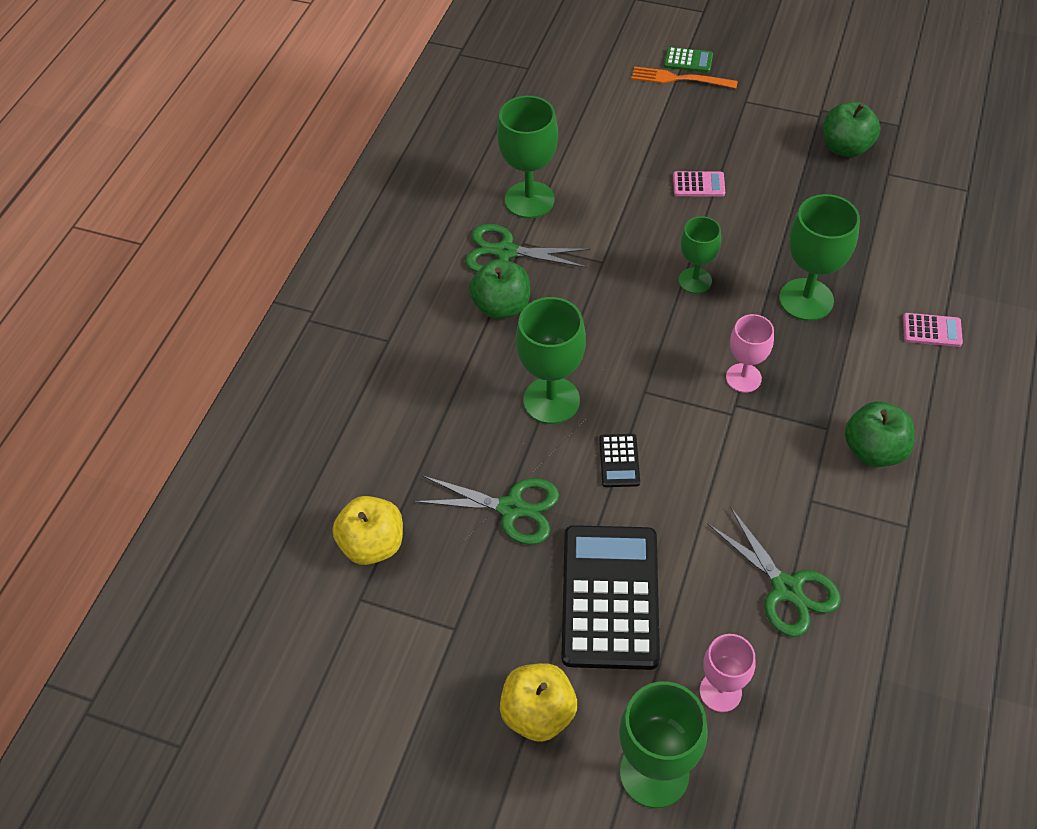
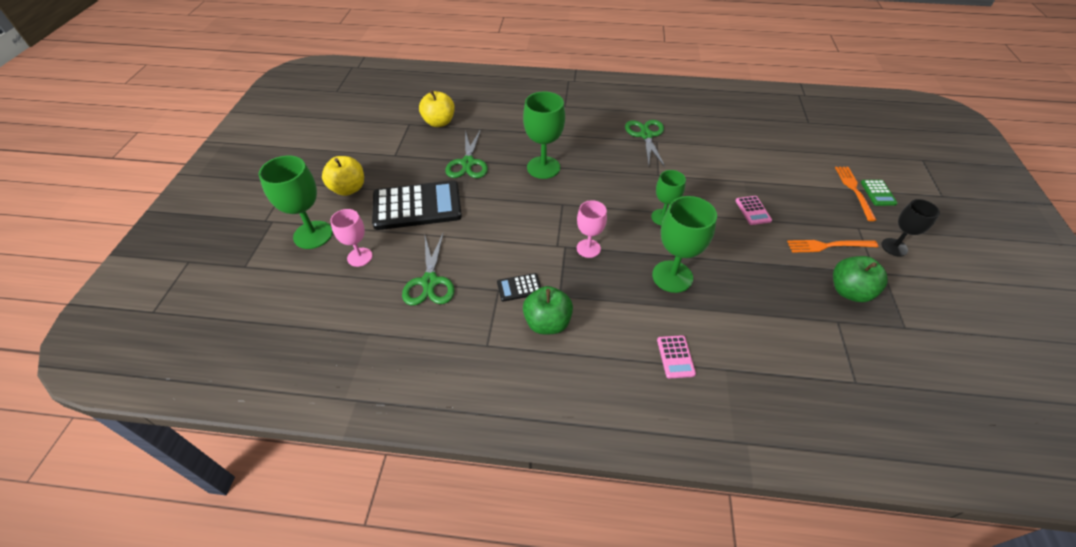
camera: 75 degrees right, 5 degrees down
(501, 306) = (604, 140): green apple -> none
(529, 200) = (693, 138): green goblet -> none
(619, 461) = (508, 199): black calculator -> black calculator (519, 287)
(772, 138) = (828, 246): none -> orange fork
(782, 85) = (894, 247): none -> black goblet
(786, 589) = (429, 282): green scissors -> green scissors turned 45 degrees counterclockwise

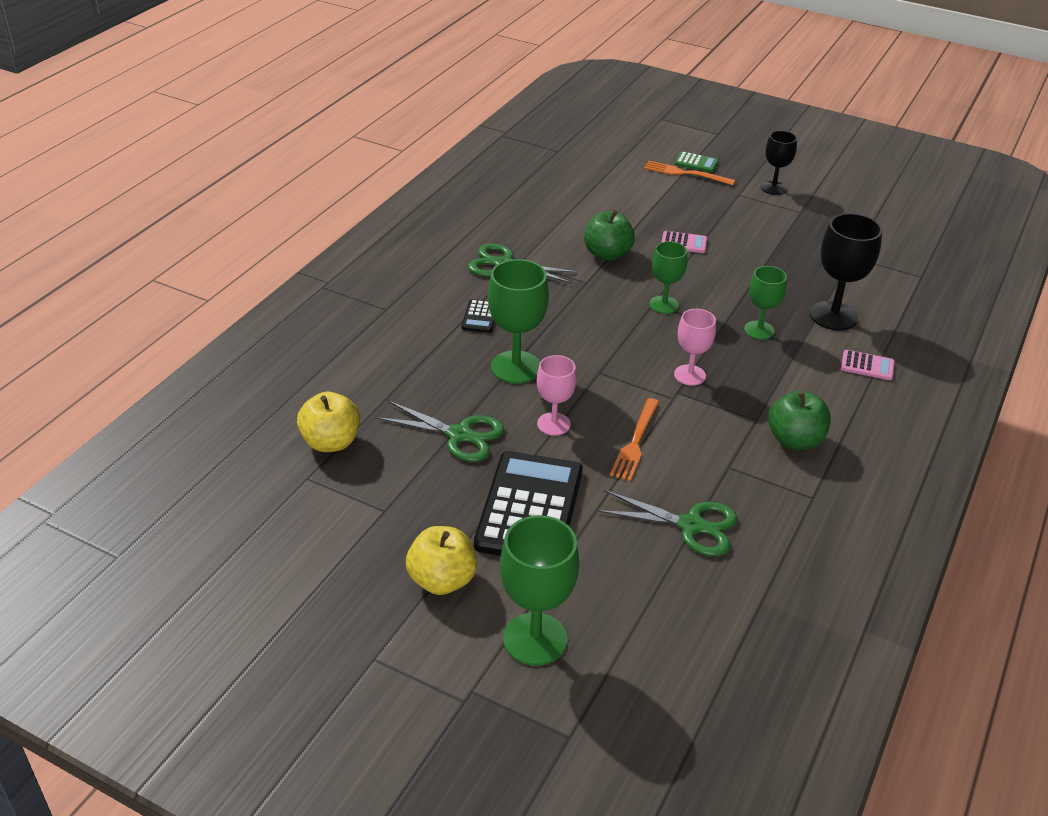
camera: 70 degrees left, 10 degrees down
(359, 257) = (611, 590): pink goblet -> pink goblet (553, 424)
(519, 287) = (731, 448): black calculator -> black calculator (480, 317)
(672, 276) = (759, 330): green goblet -> green goblet, size x0.63
(730, 321) = (833, 316): none -> black goblet
(828, 246) = (756, 221): orange fork -> orange fork (635, 442)
(849, 291) = (819, 235): green apple -> green apple (607, 254)

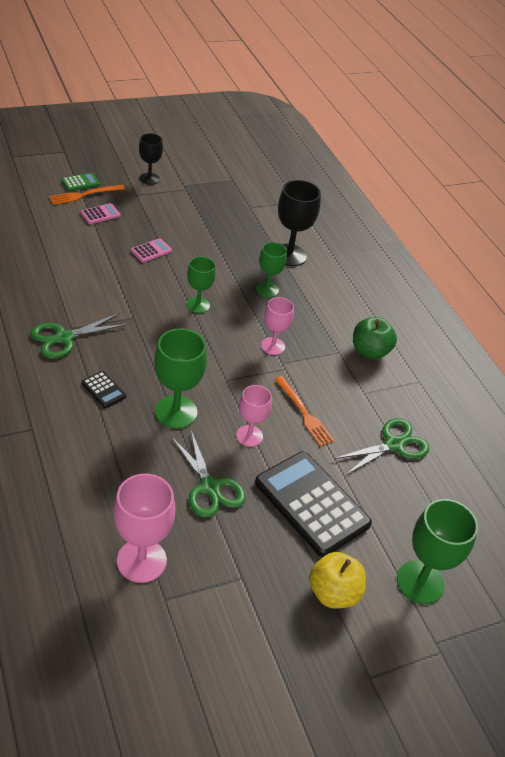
camera: 55 degrees left, 5 degrees up
(331, 442) = (141, 560): yellow apple -> pink goblet
(459, 435) = (210, 487): green scissors -> green scissors turned 90 degrees clockwise
(607, 254) = (118, 288): green apple -> none
(867, 366) = (342, 278): pink calculator -> pink calculator (100, 214)

